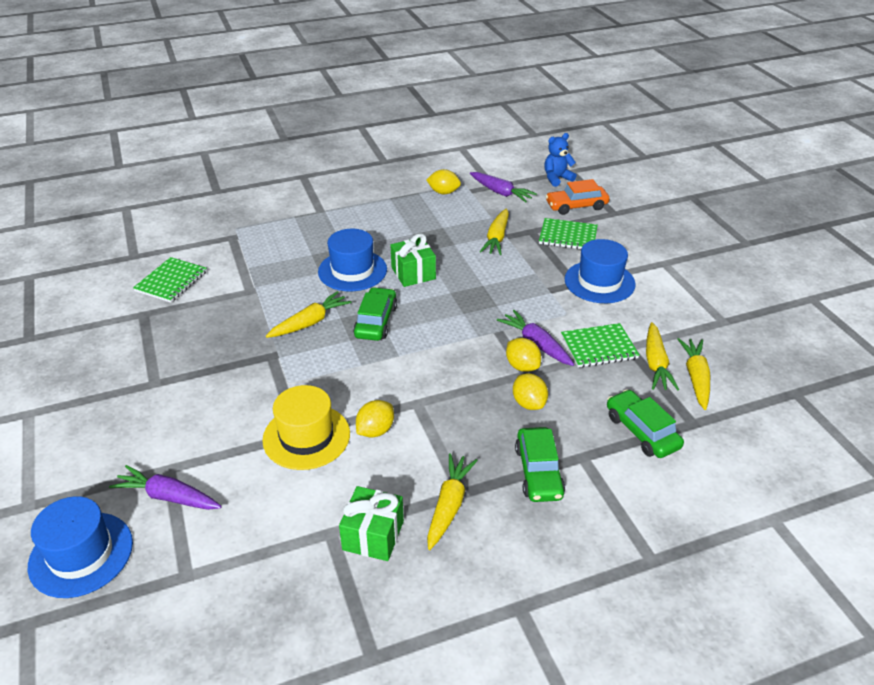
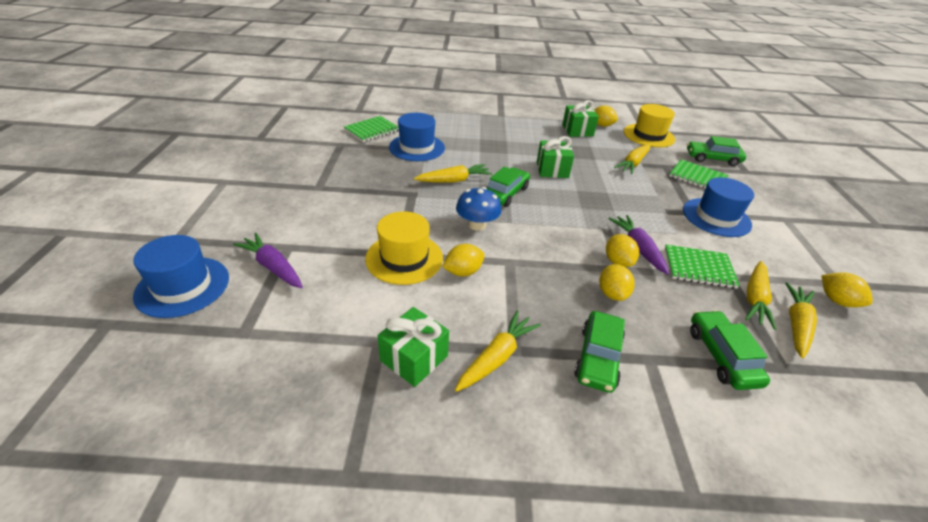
camera: 20 degrees right, 0 degrees up
(352, 270) = (505, 156): blue hat -> blue hat (417, 147)
(363, 371) = (477, 225): none -> blue mushroom
(419, 208) = (577, 130): none -> green gift
(500, 192) = (648, 135): purple carrot -> yellow hat
(557, 178) = (701, 137): blue teddy bear -> none
(576, 206) = (712, 159): orange car -> green car
(724, 341) = (836, 301): none -> yellow lemon

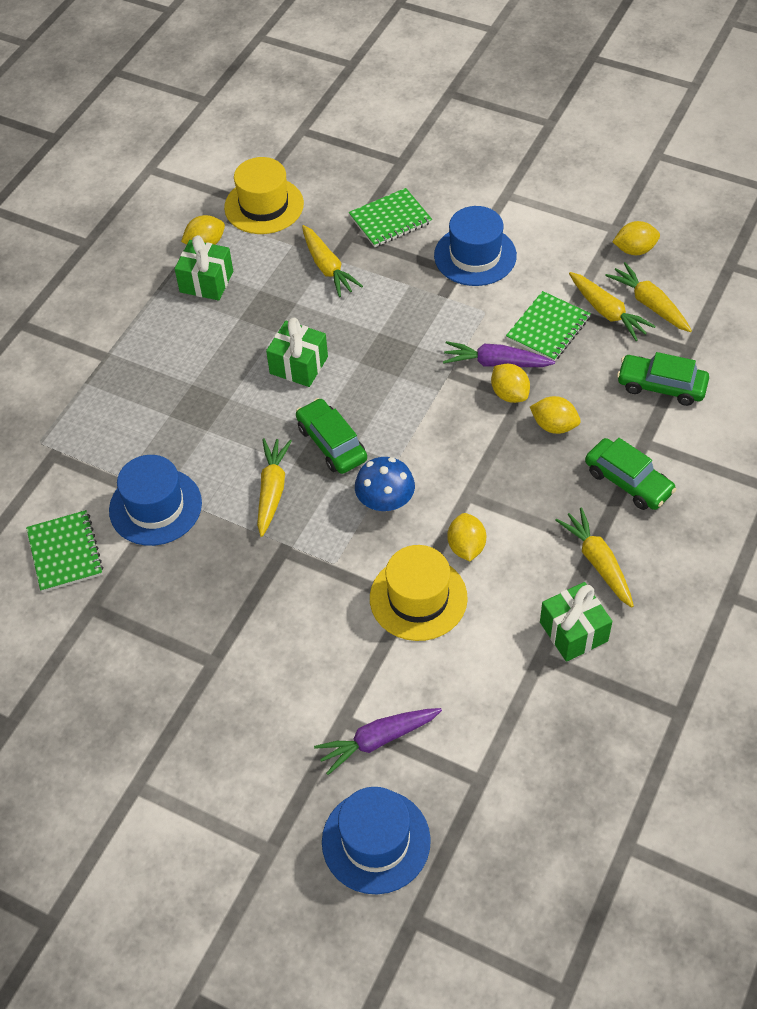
camera: 60 degrees left, 15 degrees up
(618, 262) = (509, 394): yellow lemon -> yellow lemon turned 45 degrees clockwise
(712, 159) = (357, 175): green car -> none

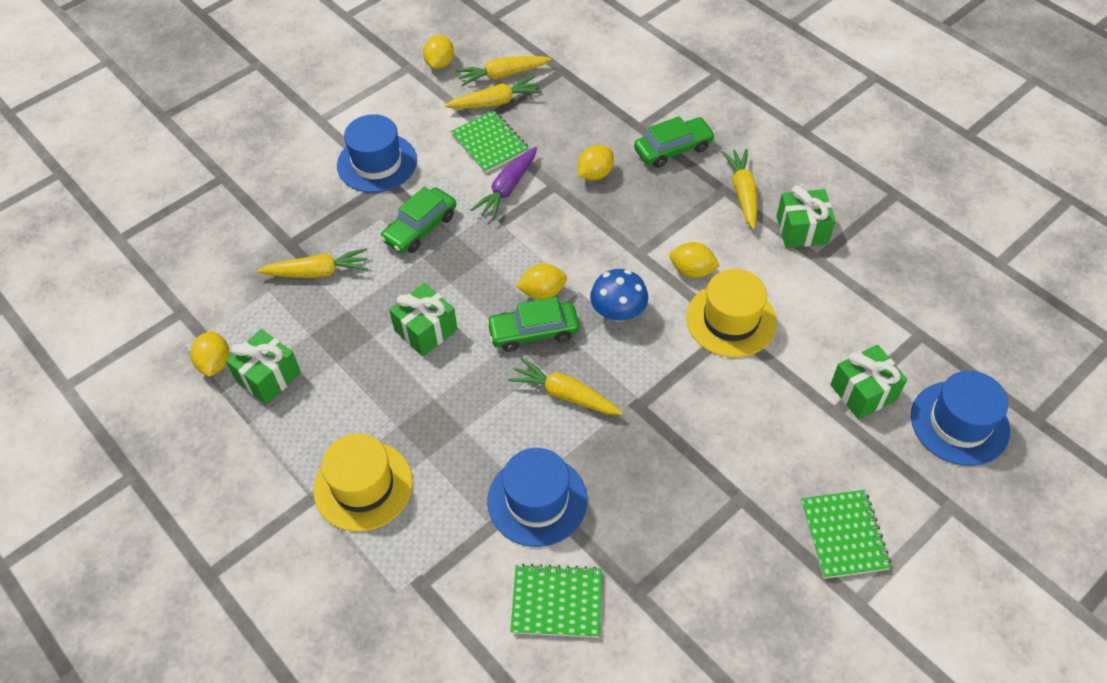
camera: 70 degrees left, 0 degrees up
(264, 206) = (199, 299): yellow hat -> yellow hat (363, 486)
(378, 740) = (863, 392): purple carrot -> green gift
(390, 219) = (291, 207): green notebook -> green notebook (844, 535)
(509, 394) = (546, 191): yellow lemon -> yellow lemon (542, 292)
(598, 562) = (743, 193): yellow carrot -> yellow carrot turned 90 degrees clockwise
(661, 386) = (589, 98): green car -> green car (420, 228)

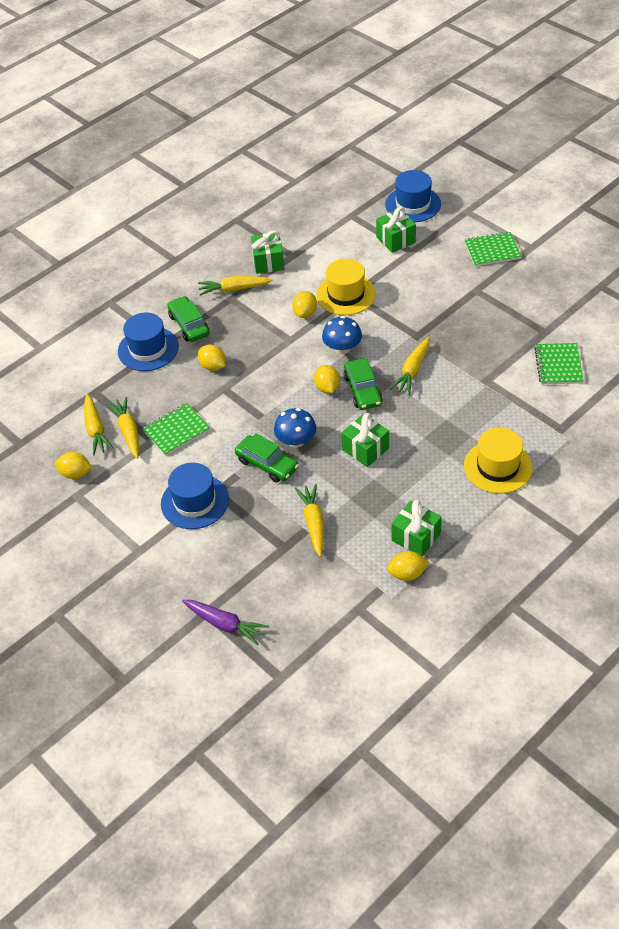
camera: 90 degrees left, 5 degrees down
(453, 257) = (296, 441): none -> blue mushroom
(508, 188) = (226, 415): purple carrot -> purple carrot (224, 624)
(537, 500) = (493, 378): blue hat -> blue hat (148, 349)

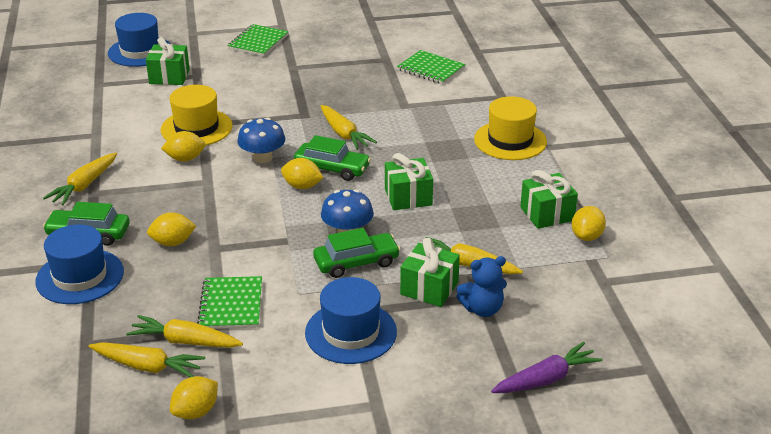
camera: 60 degrees left, 15 degrees down
(268, 262) = (81, 151): green gift -> green gift (429, 288)
(271, 555) = (482, 309): none -> blue teddy bear
(305, 313) = (185, 159): yellow lemon -> yellow lemon turned 60 degrees counterclockwise

